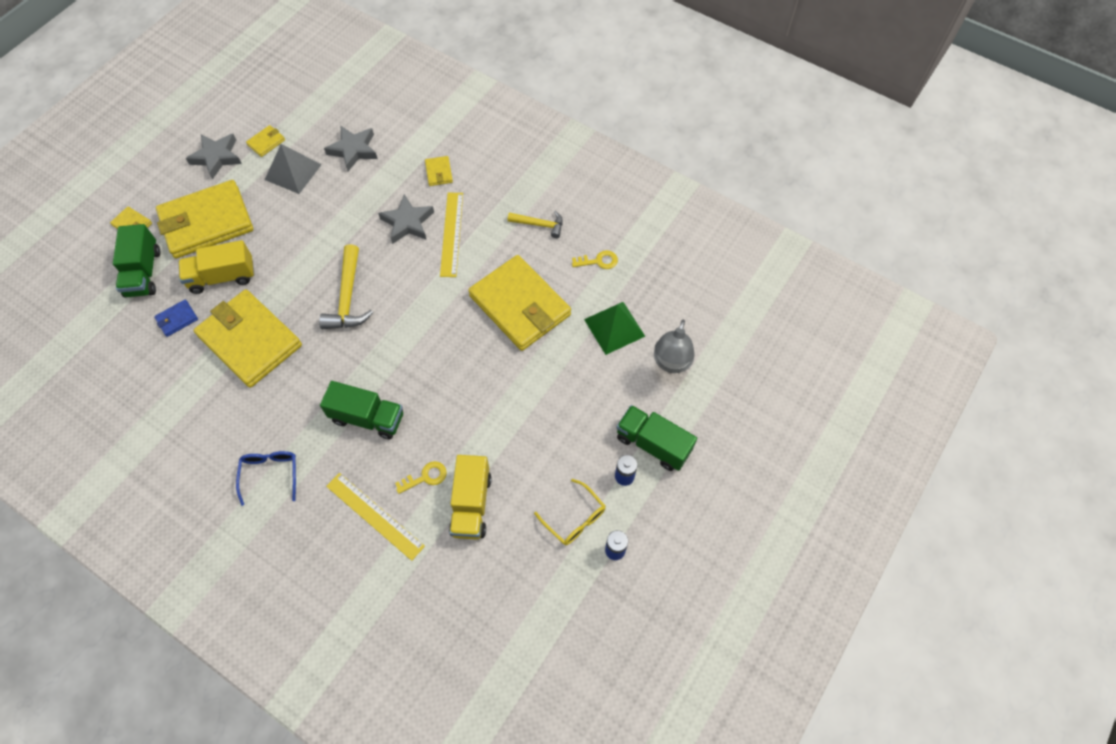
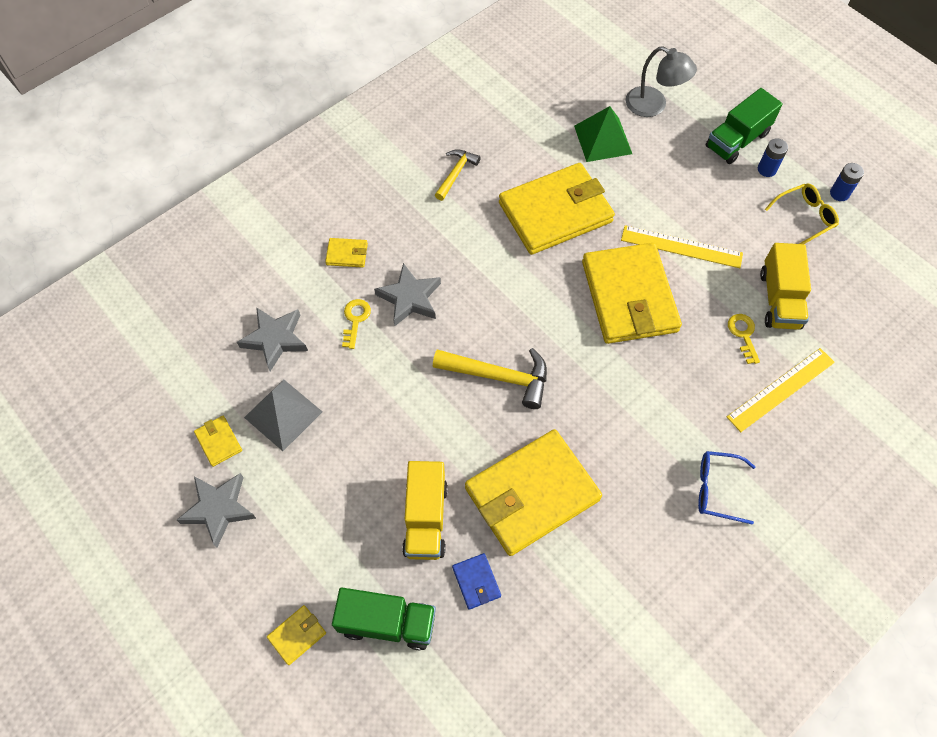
camera: 75 degrees left, 0 degrees up
(207, 222) = (329, 531): yellow wallet -> yellow wallet (629, 296)
(367, 418) = (663, 379): green truck -> none
(451, 234) = (441, 257): yellow ruler -> yellow ruler (681, 247)
(471, 504) = (779, 299): yellow truck -> yellow truck turned 75 degrees clockwise
(599, 261) = (519, 134): yellow key -> yellow key (355, 319)

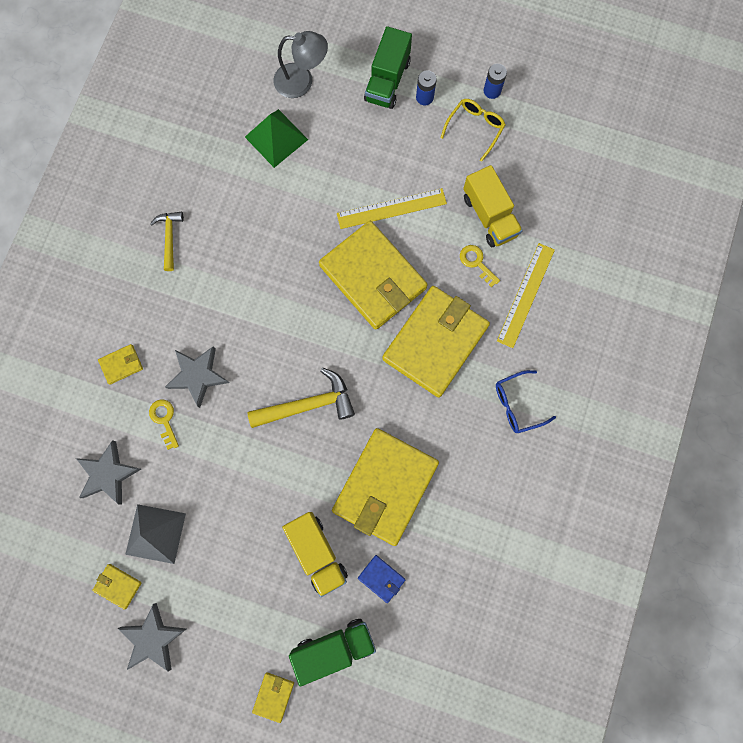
camera: 30 degrees left, 15 degrees up
(555, 212) = (273, 231): yellow wallet -> yellow wallet (435, 342)

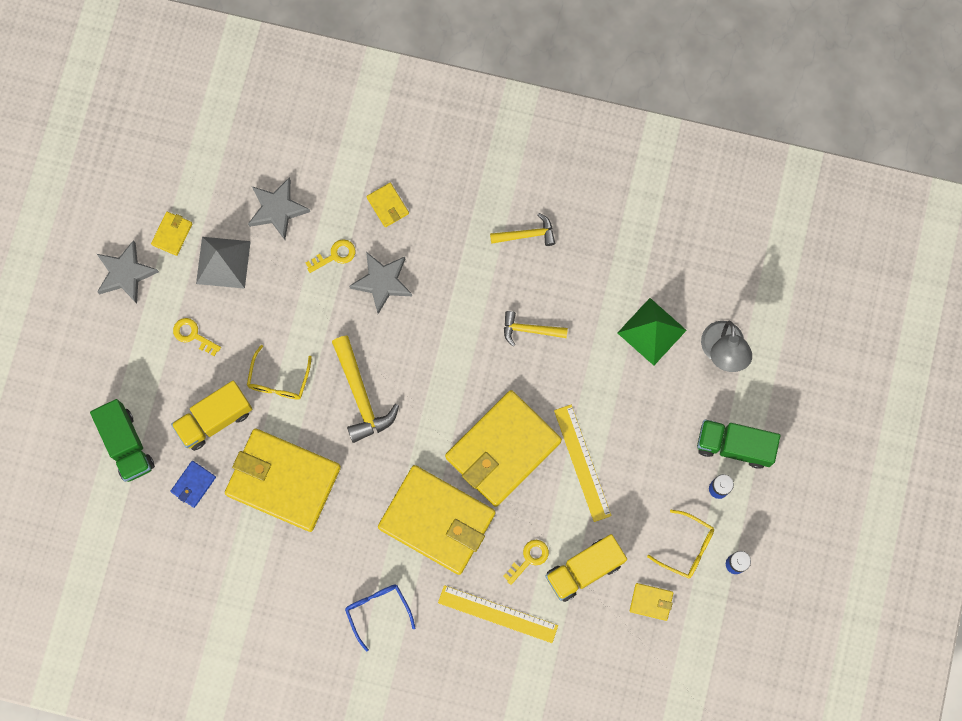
camera: 85 degrees right, 0 degrees up
(227, 570) = (193, 335): none -> yellow key
(262, 243) = (529, 330): none -> yellow hammer
(273, 696) = (79, 392): yellow wallet -> yellow wallet (651, 602)
(284, 485) = (278, 380): none -> yellow glasses

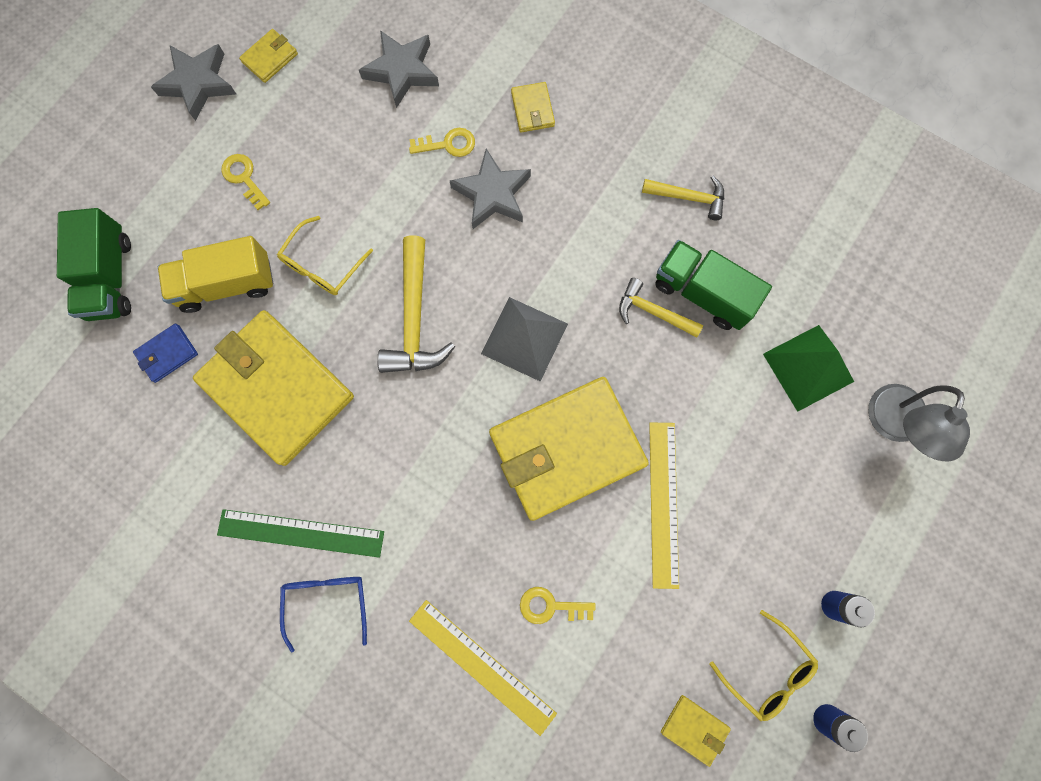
camera: 20 degrees right, 0 degrees up
(223, 262) = (314, 108): grey pyramid -> grey pyramid (524, 338)
(341, 573) = (301, 533): none -> green ruler
(437, 520) = (449, 510): yellow wallet -> none
(529, 559) = (550, 606): yellow key -> yellow key turned 150 degrees counterclockwise
(584, 569) = (618, 649): yellow truck -> none
(734, 445) = (873, 554): green truck -> green truck (702, 293)

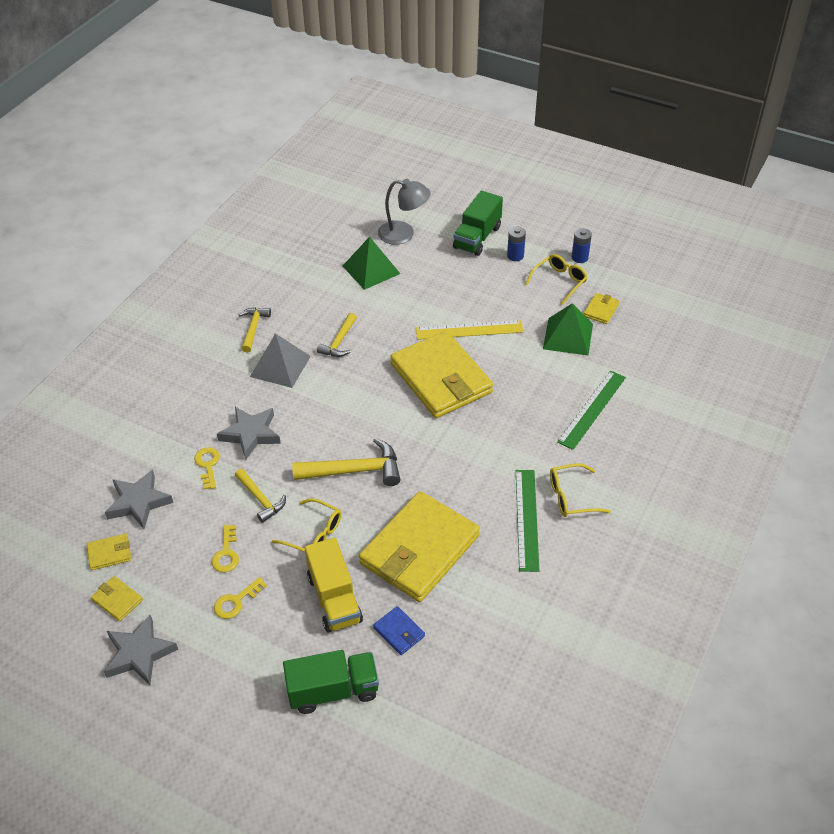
camera: 95 degrees left, 30 degrees down
(327, 601) = (571, 497): blue glasses -> yellow glasses
(385, 205) = (261, 499): none -> yellow hammer
(482, 666) = (592, 409): yellow ruler -> green ruler
(524, 338) = (364, 406): grey pyramid -> grey pyramid (280, 366)
(532, 109) = (179, 417): yellow wallet -> yellow wallet (109, 553)
(550, 606) = (546, 379): yellow key -> yellow key (226, 553)
(638, 659) = (568, 336): none -> green pyramid
(702, 293) = (324, 318): green truck -> green truck (477, 237)

